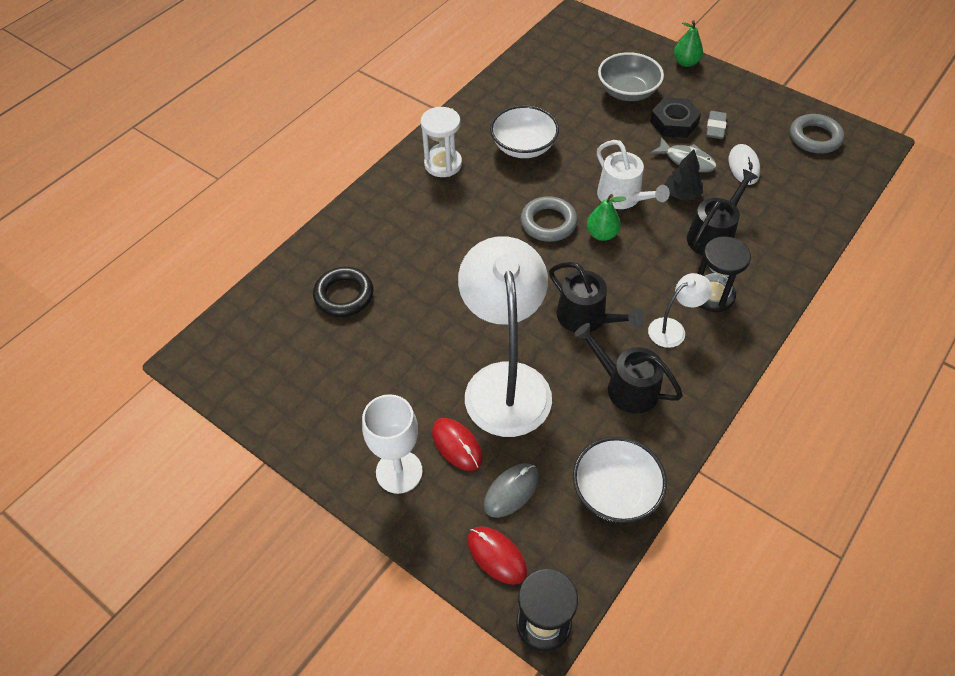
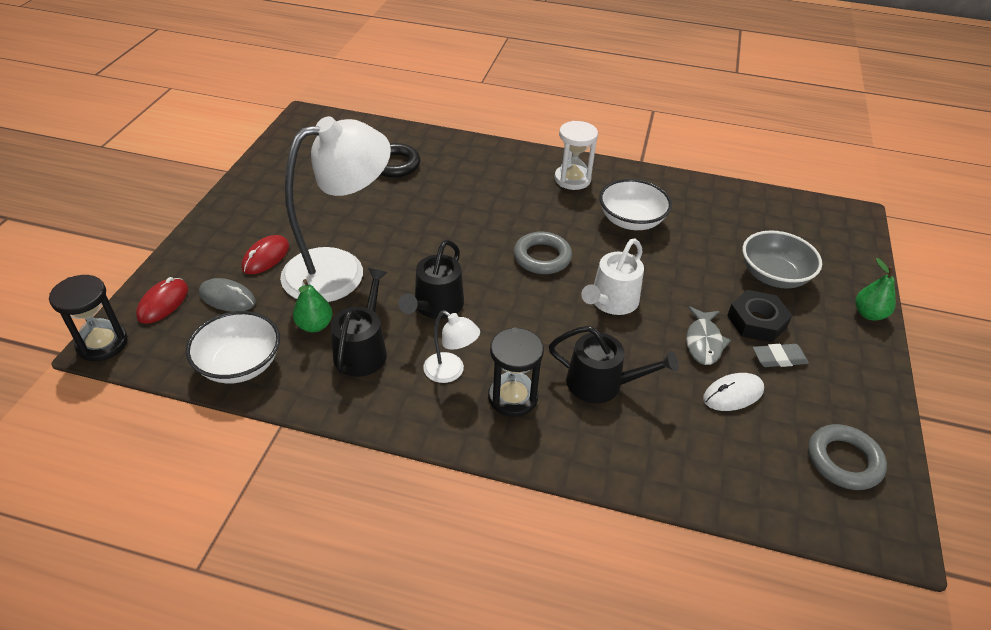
camera: 65 degrees right, 10 degrees down
(399, 472) = (233, 233): white goblet -> none
(602, 234) = (549, 296): green pear -> green pear (315, 325)
(682, 194) = (648, 347): black tree -> none

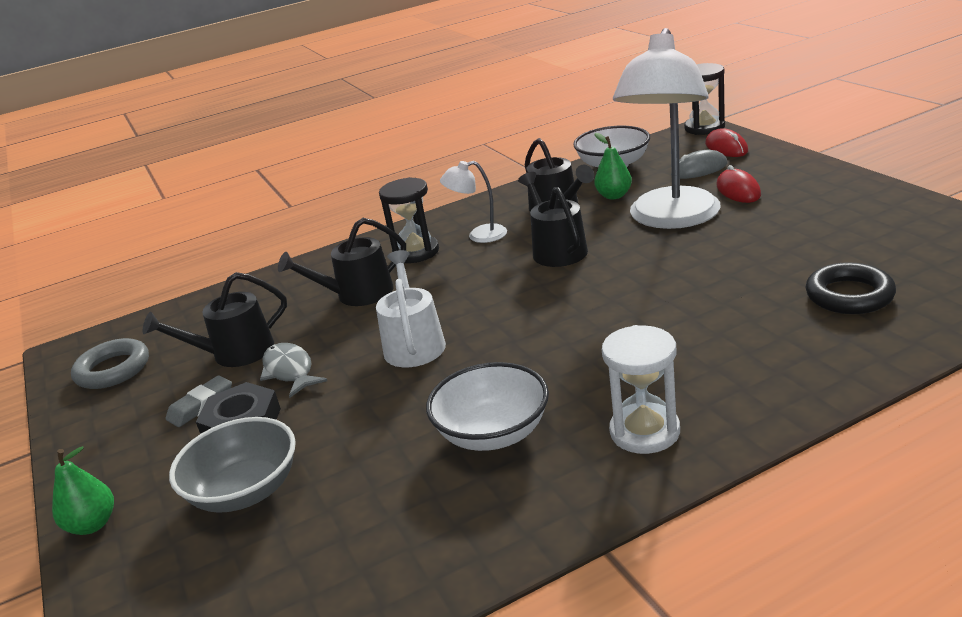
camera: 145 degrees right, 15 degrees down
(542, 257) = (532, 331): grey ring -> none
(733, 394) = (235, 353): white mouse -> black watering can

